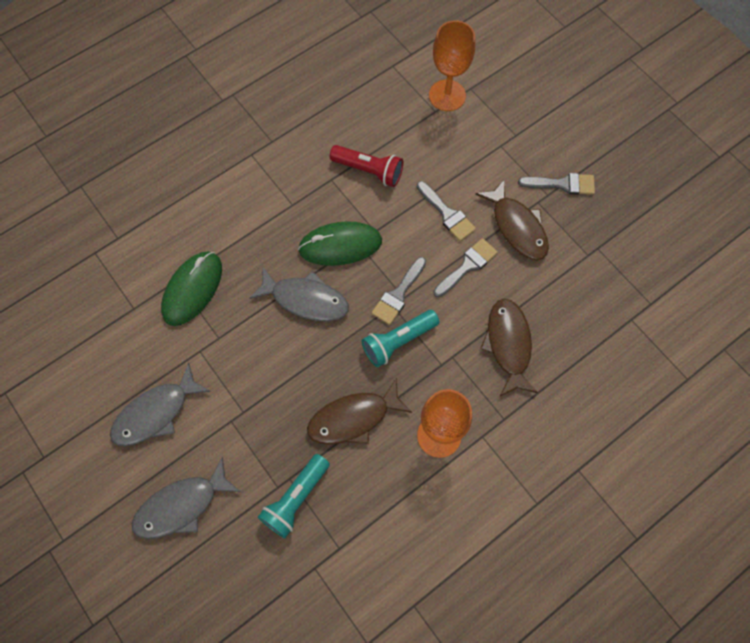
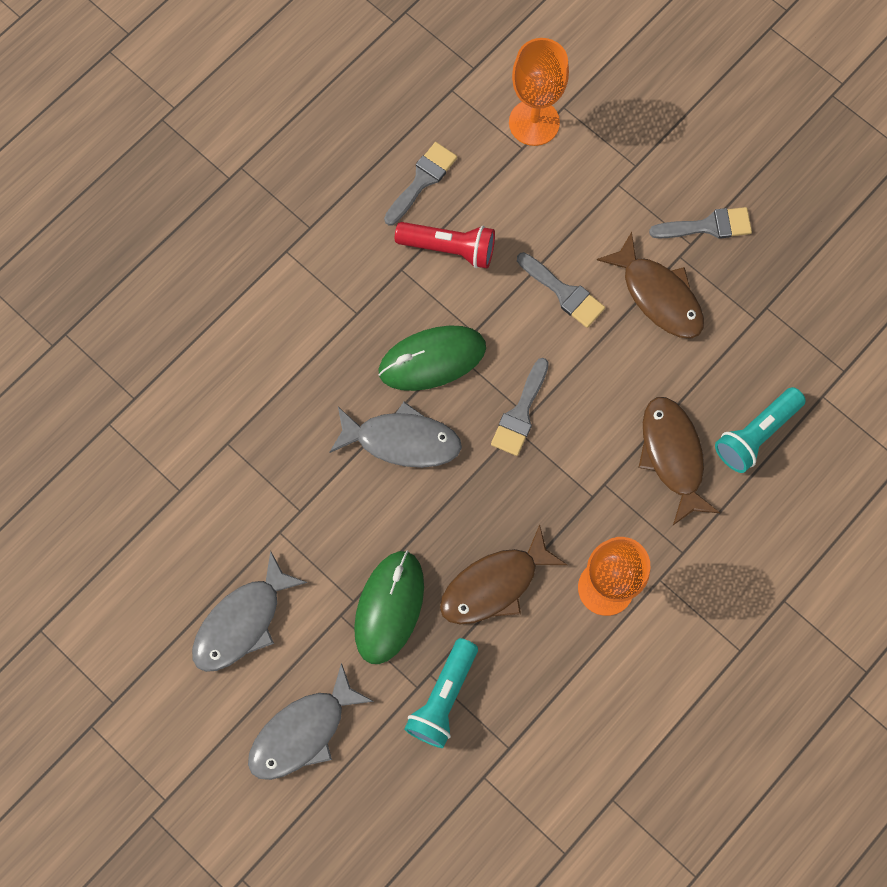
camera: 10 degrees left, 5 degrees up
(192, 289) = (251, 452): green mouse -> green mouse (389, 607)
(398, 341) = (532, 476): turquoise flashlight -> turquoise flashlight (755, 434)
(467, 266) = (602, 360): grey brush -> grey brush (422, 180)

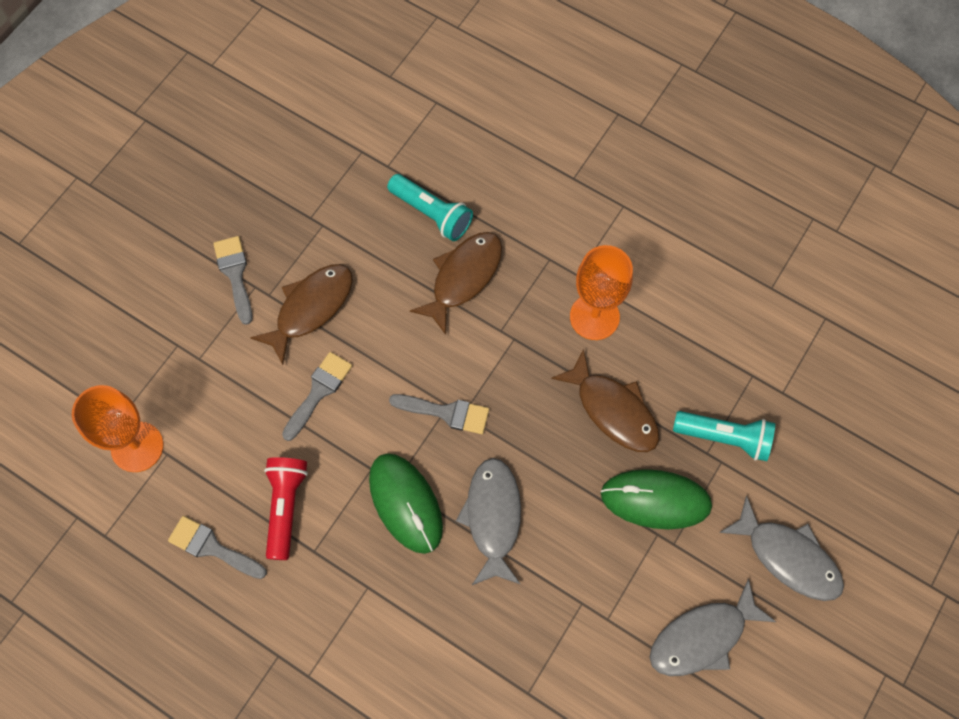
camera: 100 degrees left, 5 degrees down
(242, 622) = (702, 637): grey fish -> grey fish turned 120 degrees clockwise
(672, 455) = (463, 277): brown fish -> brown fish turned 150 degrees clockwise

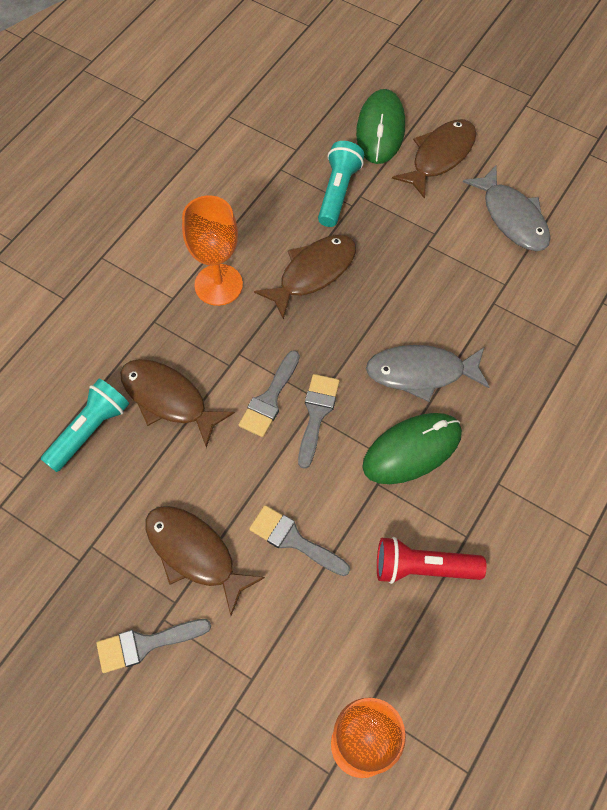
camera: 90 degrees left, 5 degrees down
(212, 547) = (472, 643): grey brush -> grey brush (269, 399)
(655, 500) = (396, 244): green mouse -> green mouse (380, 130)
(788, 557) = (440, 156): grey fish -> brown fish

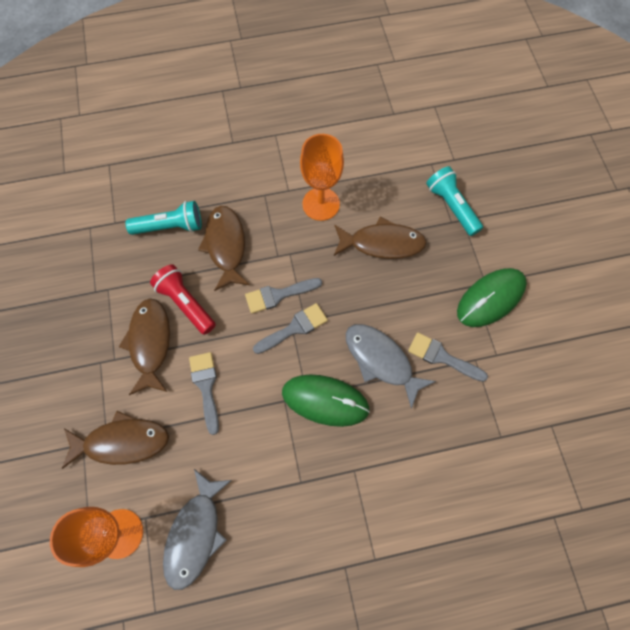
camera: 45 degrees right, 5 degrees up
(146, 644) = (79, 367): grey brush -> grey brush (442, 357)
(338, 192) = (451, 206): turquoise flashlight -> turquoise flashlight turned 90 degrees counterclockwise
(380, 130) = (522, 188): green mouse -> green mouse (490, 298)
(422, 567) = (256, 474): red flashlight -> red flashlight (186, 303)
(440, 156) = (544, 237): brown fish -> brown fish (122, 442)
(512, 217) = (550, 316): grey fish -> grey fish (195, 533)

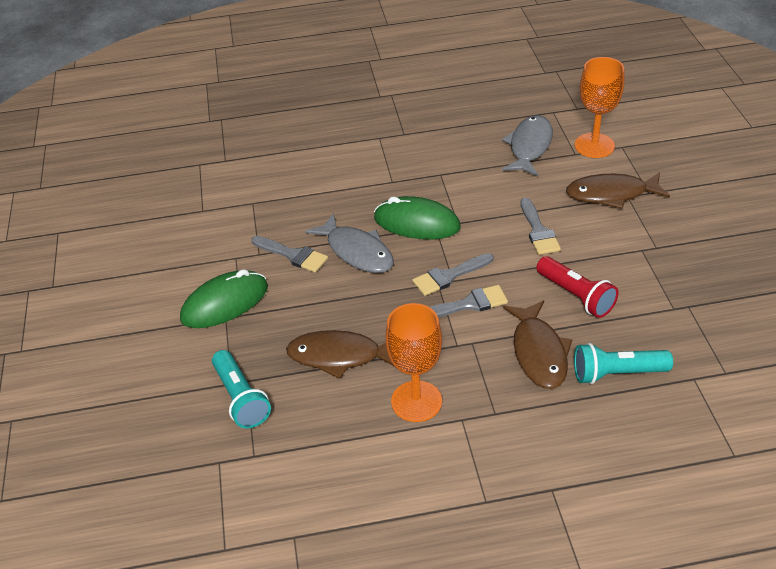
camera: 175 degrees left, 25 degrees down
(150, 343) = (607, 262): brown fish -> none

